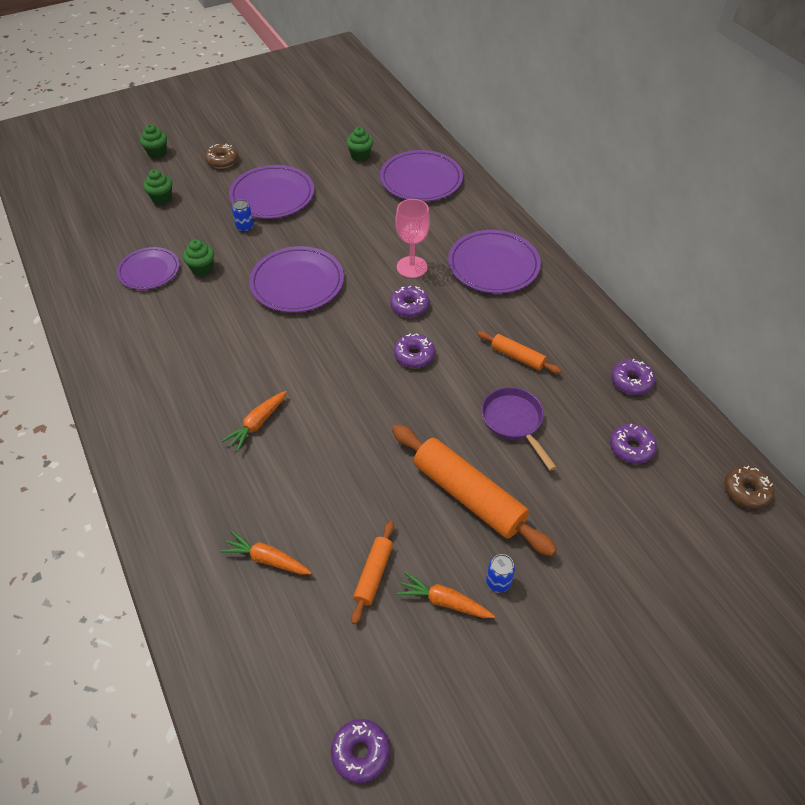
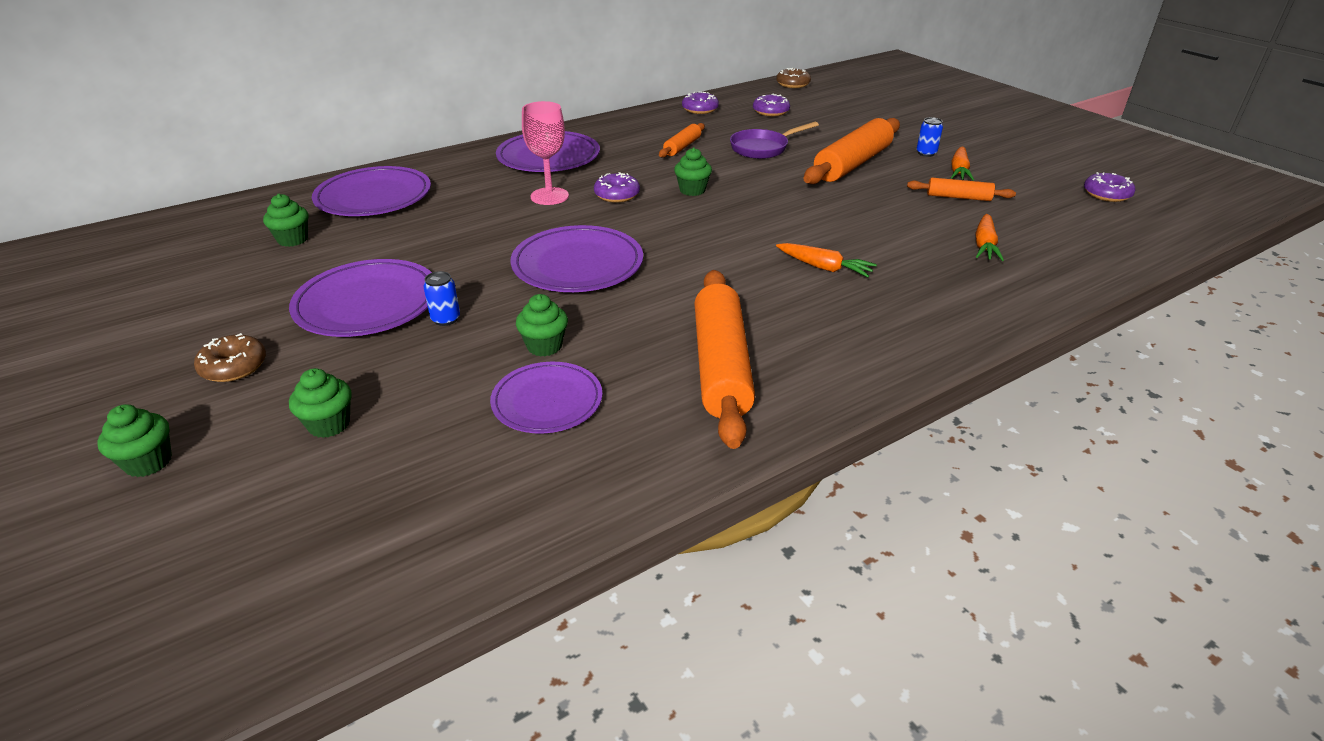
camera: 95 degrees left, 15 degrees down
(152, 346) = (721, 366): none -> orange rolling pin
(414, 355) = (692, 190): purple donut -> green cupcake

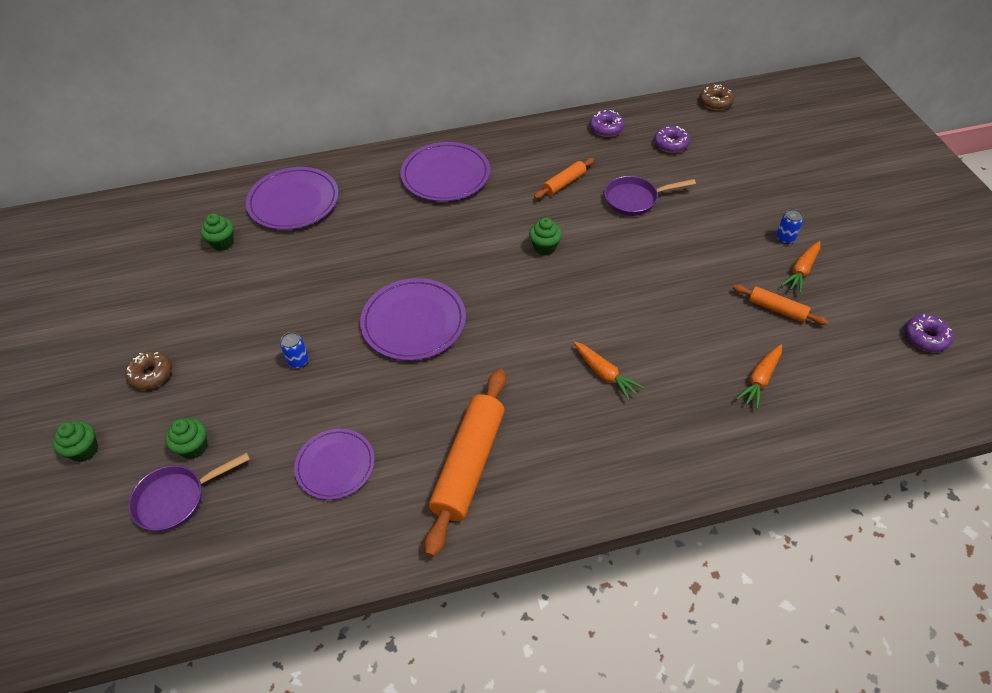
camera: 20 degrees right, 15 degrees up
(324, 483) = (176, 499): none -> purple pan
(367, 303) = (252, 330): purple plate -> none
(544, 346) = (354, 408): green cupcake -> none
(549, 196) = (426, 230): pink goblet -> none
(617, 195) = (480, 240): purple donut -> none
(852, 164) = (705, 240): orange rolling pin -> none

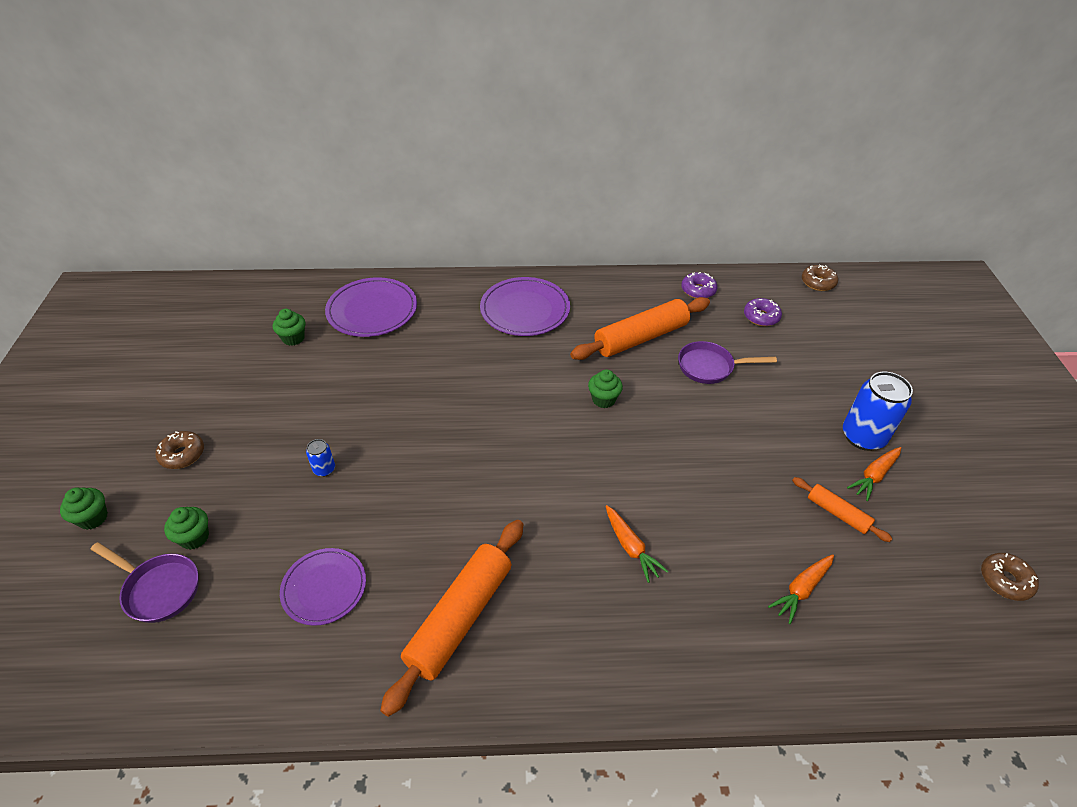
camera: 10 degrees right, 5 degrees down
(176, 499) = (159, 589): purple pan -> purple pan turned 135 degrees counterclockwise
(413, 322) = (449, 452): purple plate -> none
(564, 183) = (641, 338): orange rolling pin -> orange rolling pin, size x1.95
(785, 238) = (863, 437): blue can -> blue can, size x2.11
(925, 338) = (1005, 580): purple donut -> brown donut

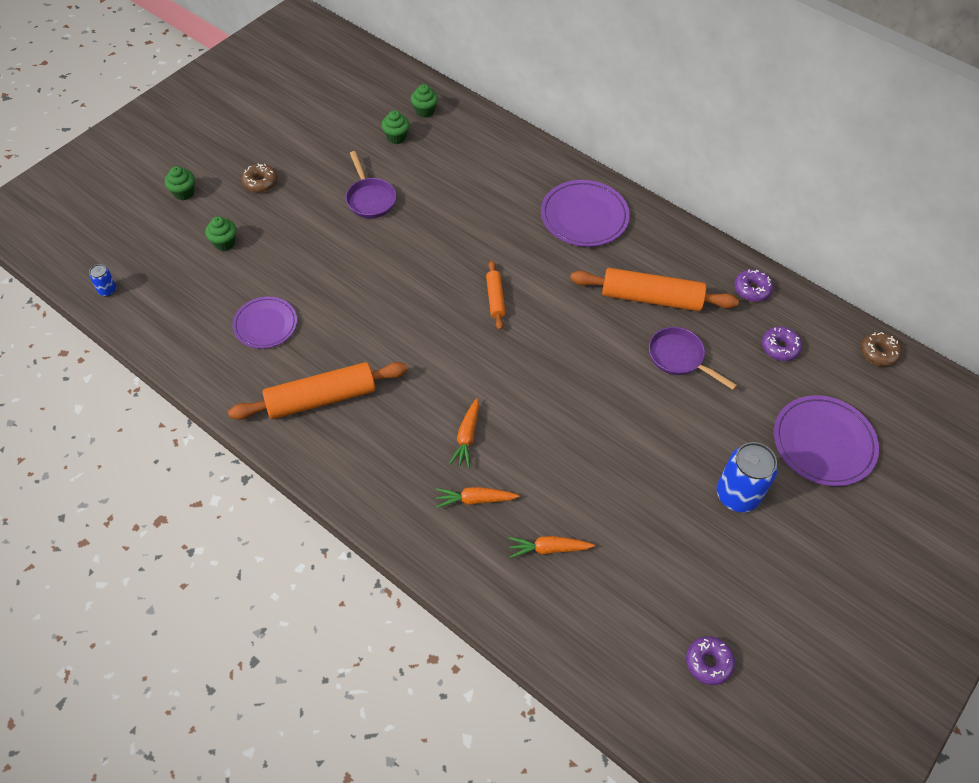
camera: 40 degrees right, 10 degrees up
(159, 589) = (183, 261): purple pan -> purple pan (370, 199)
(324, 469) = (331, 249): blue can -> blue can (107, 290)
(372, 310) = (470, 147): purple plate -> purple plate (823, 443)
(603, 399) = (564, 326): green cupcake -> green cupcake (425, 111)
(837, 513) = (640, 527): orange rolling pin -> orange rolling pin (495, 299)
(874, 476) = (705, 526): orange carrot -> orange carrot (475, 500)
(1005, 580) = (708, 662): brown donut -> purple donut

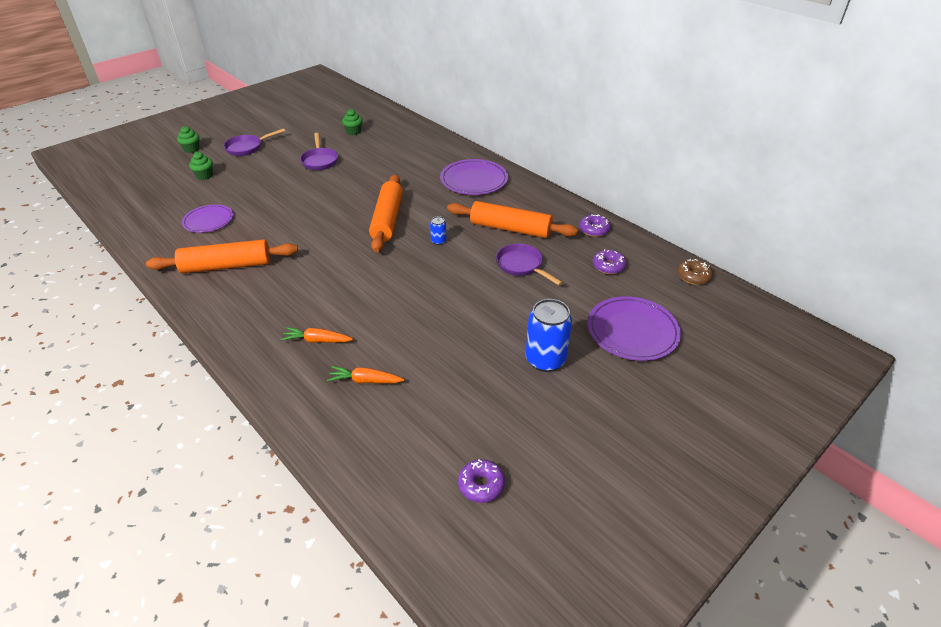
camera: 10 degrees right, 15 degrees down
(107, 290) = (108, 194): blue can -> blue can (438, 241)
(260, 182) = (247, 148): brown donut -> purple pan
(425, 111) = (379, 121): green cupcake -> none
(467, 437) = (329, 299): orange carrot -> none
(495, 299) = (387, 220): orange rolling pin -> orange rolling pin, size x1.95

